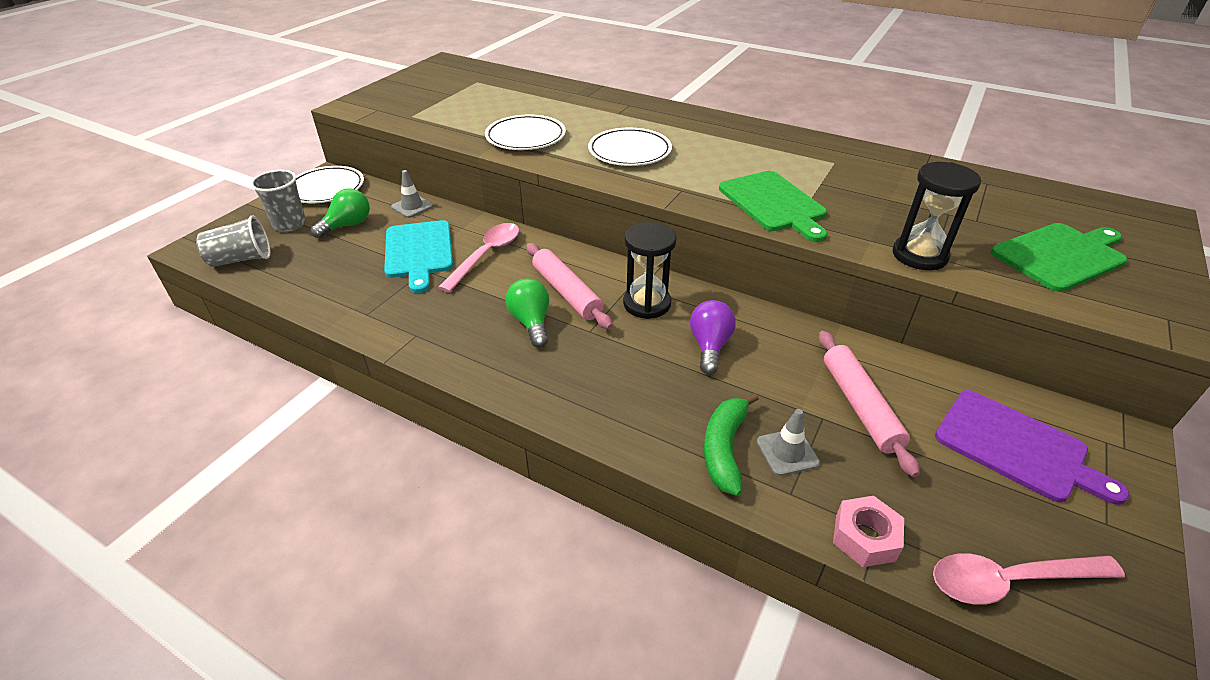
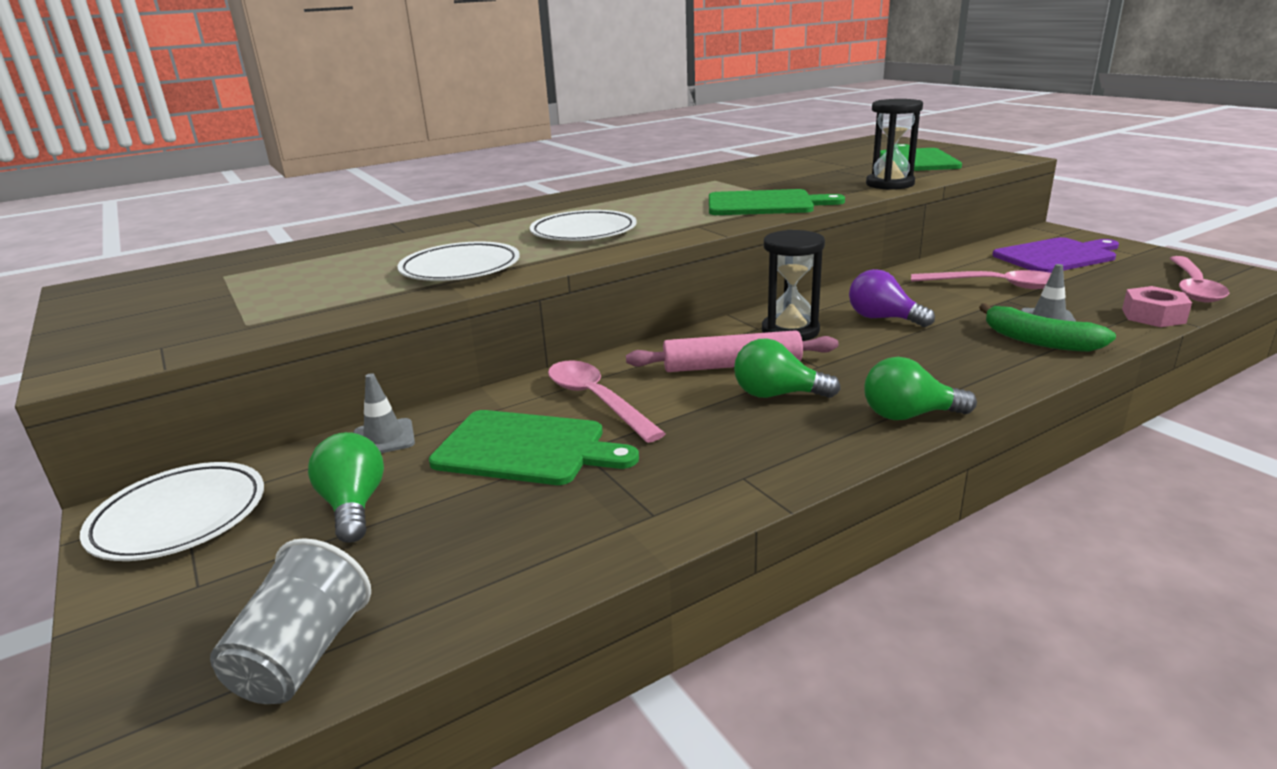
camera: 60 degrees left, 15 degrees down
(290, 224) = (251, 575): grey cup -> none
(419, 252) = (526, 448): turquoise cutting board -> green cutting board
(529, 389) = (909, 415): none -> green light bulb
(859, 406) = (995, 286): pink rolling pin -> pink spoon

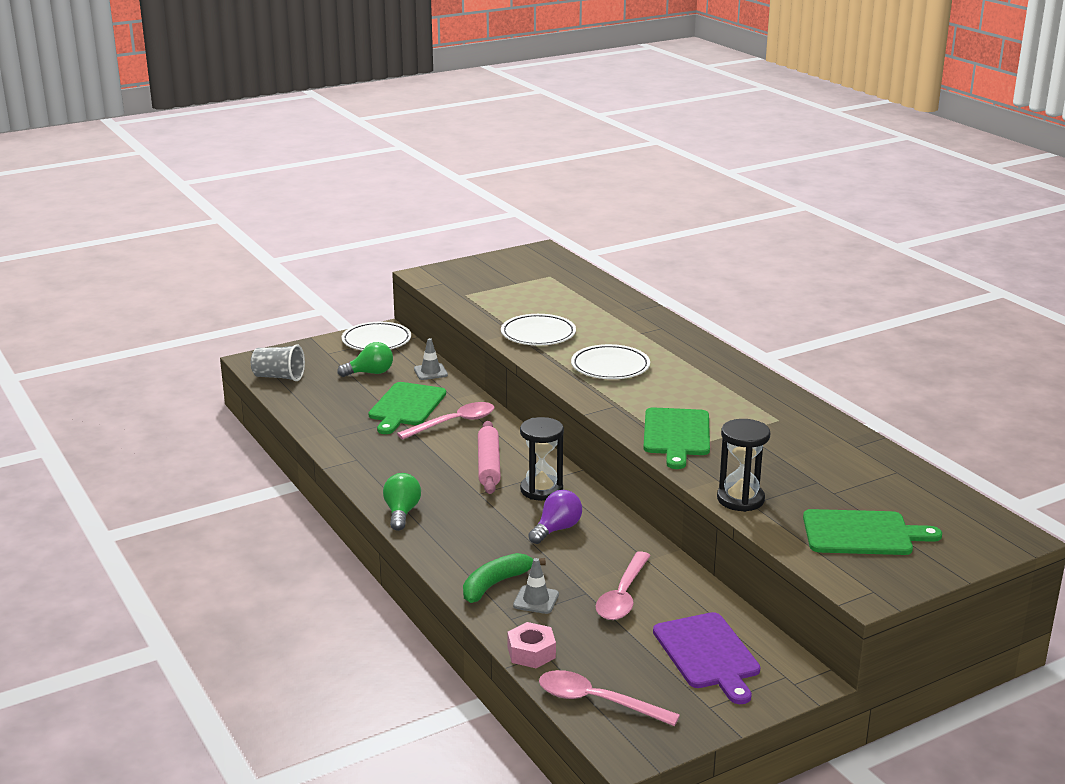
camera: 90 degrees right, 0 degrees up
(777, 395) = (442, 476): green light bulb -> none

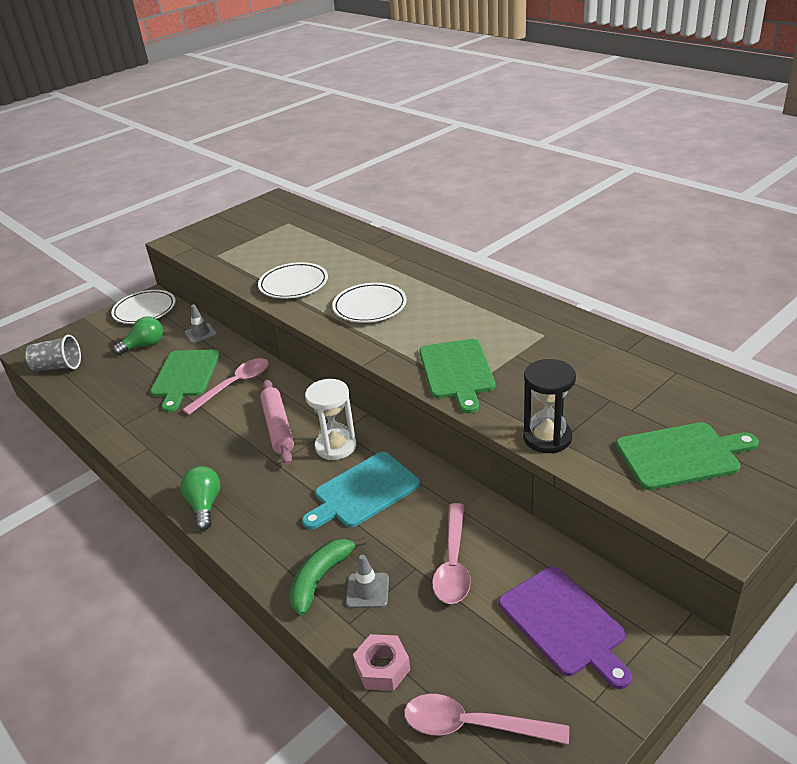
camera: 10 degrees left, 10 degrees up
(541, 490) = (336, 446): black hourglass -> white hourglass
(556, 529) = (363, 491): purple light bulb -> turquoise cutting board

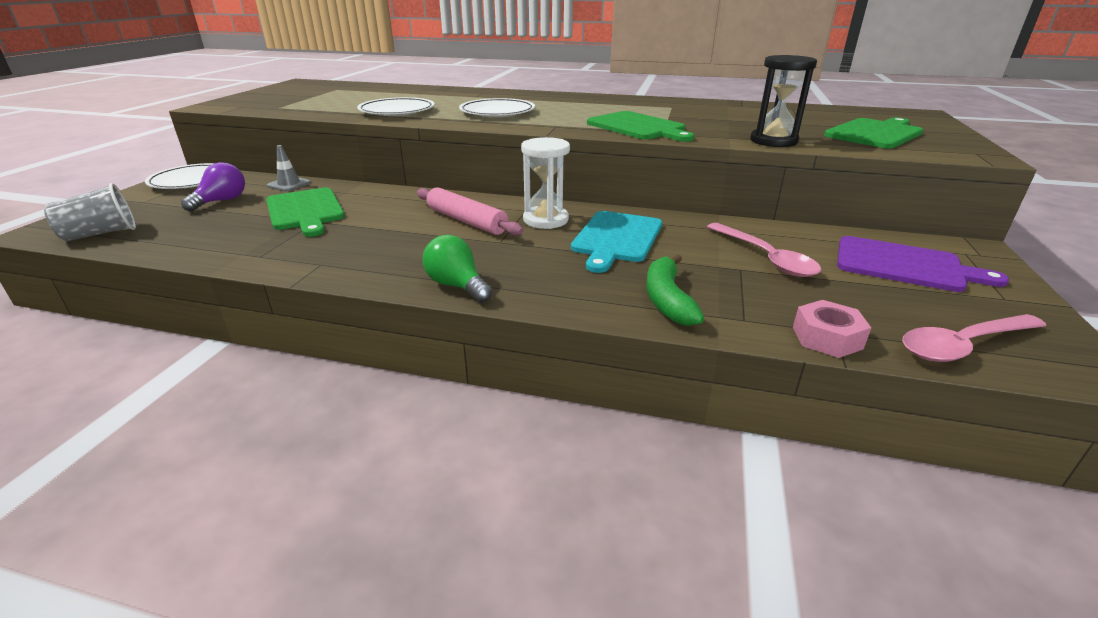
camera: 35 degrees left, 5 degrees down
(144, 346) = (221, 201): green light bulb -> purple light bulb
(234, 385) = (377, 206): pink spoon -> none
(367, 590) = (724, 294): grey traffic cone -> none

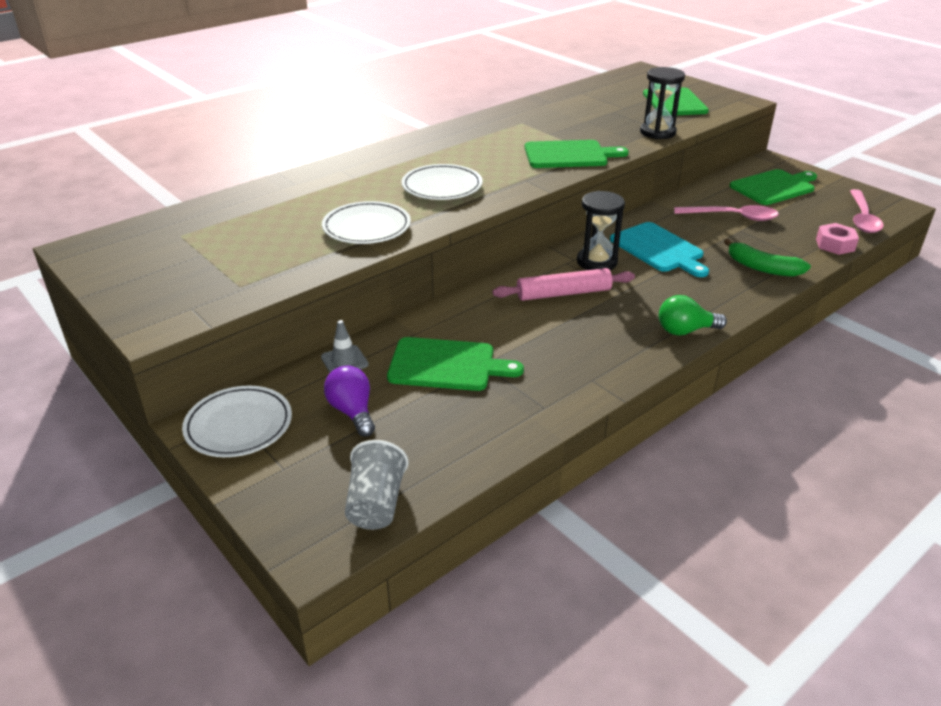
camera: 55 degrees left, 5 degrees up
(545, 220) = (597, 262): white hourglass -> black hourglass
(904, 265) = (774, 187): purple cutting board -> green cutting board

